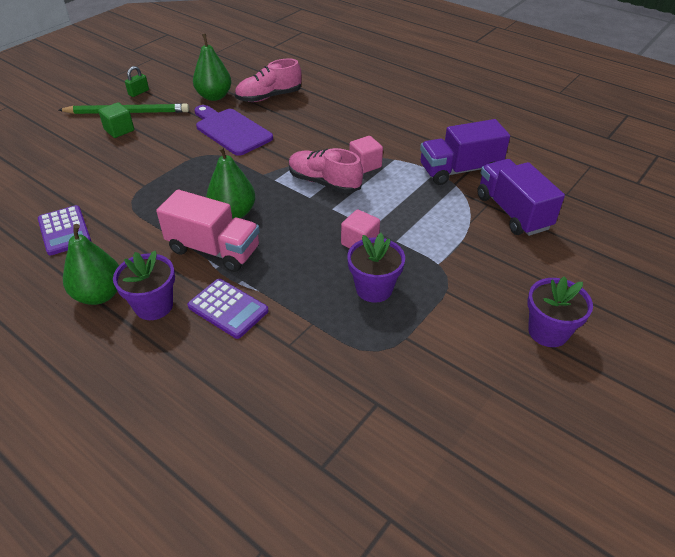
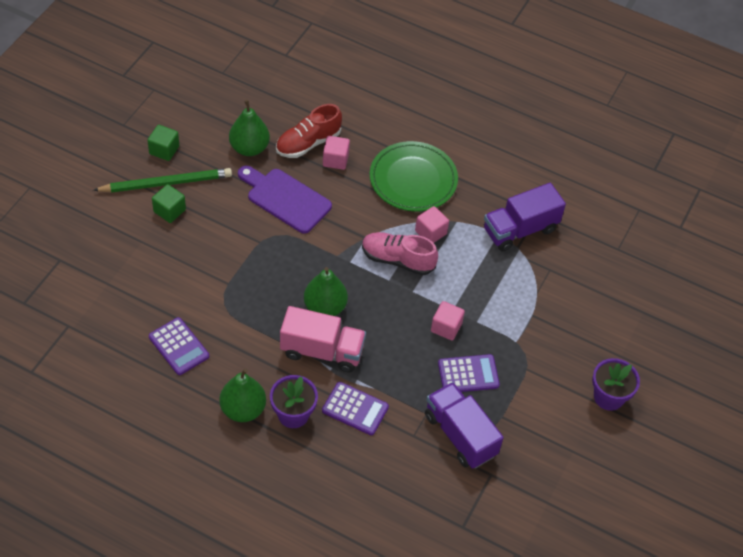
camera: 15 degrees left, 10 degrees up
(138, 92) = (164, 150): green padlock -> green cube
(269, 97) = (308, 143): pink shoe -> red shoe
(289, 109) = (335, 160): none -> pink cube
(359, 127) = (413, 179): none -> green plate
(374, 289) = (468, 374): purple flower pot -> purple calculator
(512, 212) = (572, 276): purple truck -> purple truck (460, 435)

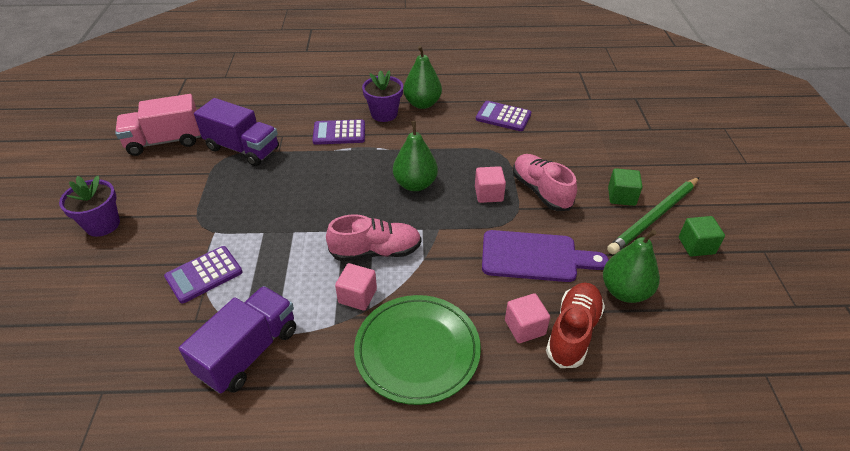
camera: 155 degrees right, 10 degrees down
(227, 247) = (541, 191): none -> pink shoe
(322, 351) = (393, 155): pink truck -> pink truck (165, 141)
(446, 327) = (292, 215): pink cube -> pink cube (488, 194)
(468, 374) = (253, 189): purple calculator -> purple calculator (204, 275)

